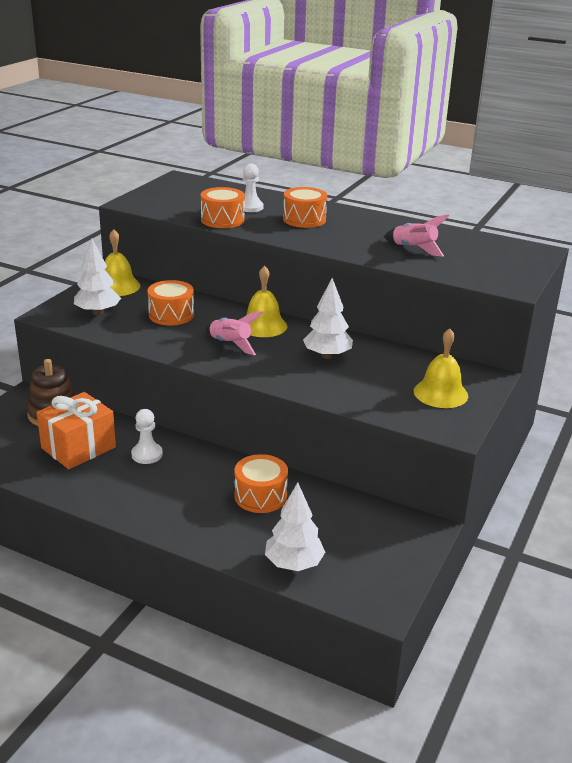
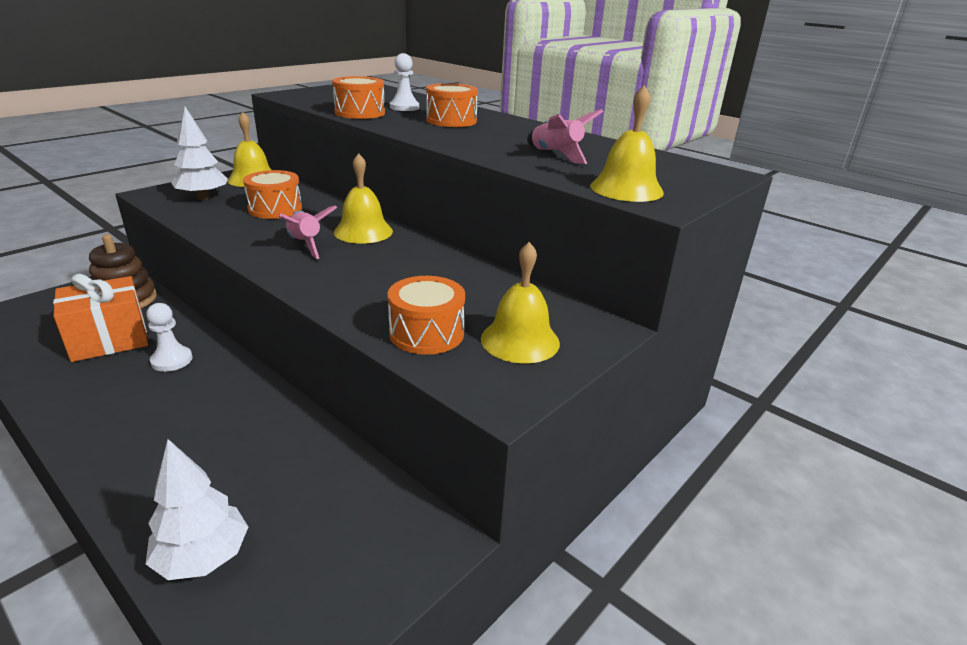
camera: 15 degrees right, 0 degrees up
(260, 496) = (251, 439): orange drum -> orange drum (426, 333)
(327, 355) = (407, 272): white tree -> none
(483, 276) = (626, 189): none -> yellow bell

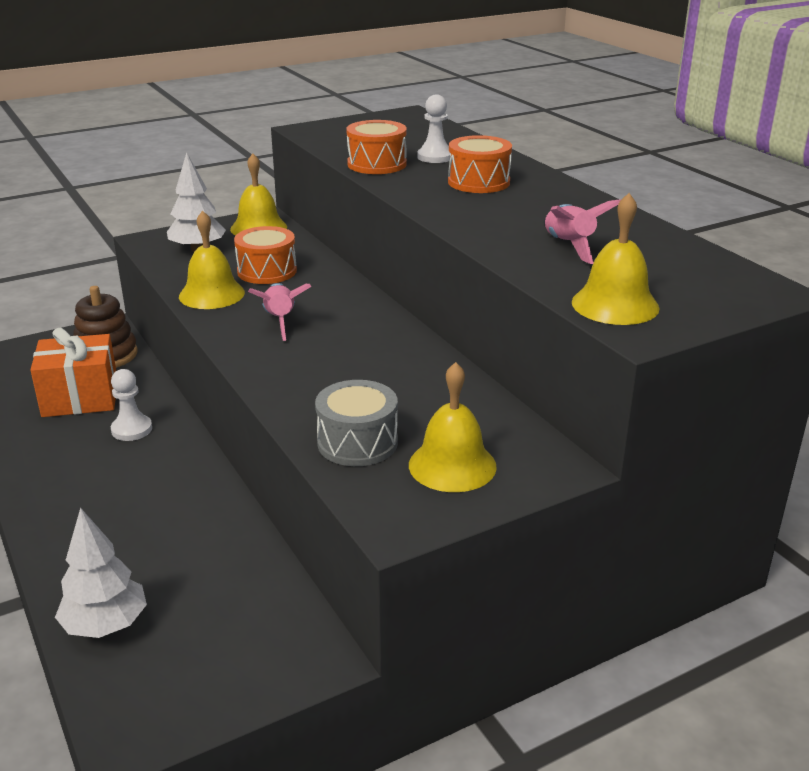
camera: 20 degrees right, 0 degrees up
(363, 231) = (349, 310): yellow bell -> yellow bell (211, 294)
(426, 333) = (357, 442): orange drum -> grey drum

